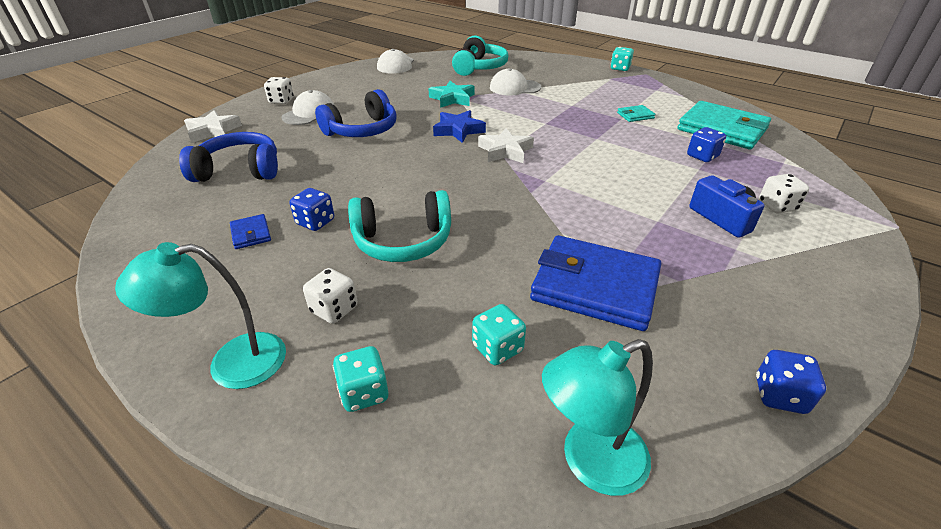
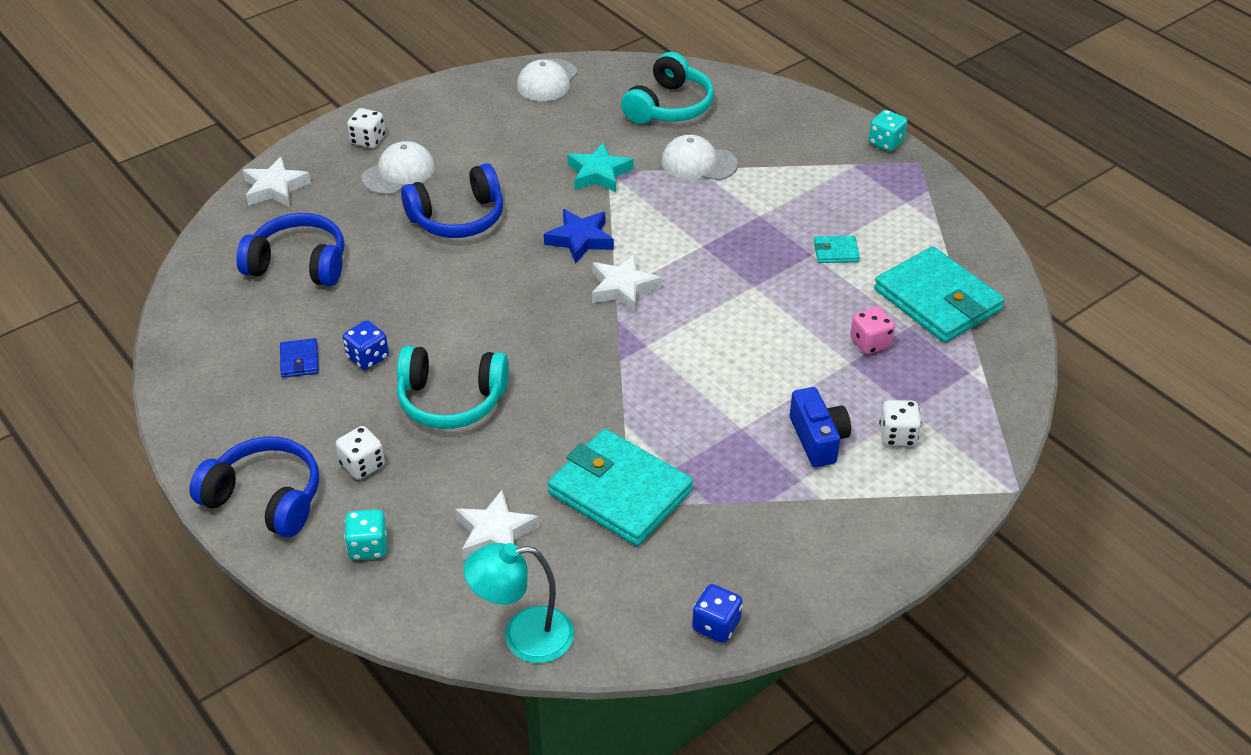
camera: 15 degrees right, 5 degrees up
(231, 363) = (265, 498): turquoise lamp -> blue headphones
(497, 348) = (495, 533): turquoise dice -> white star
(595, 286) = (620, 492): blue wallet -> turquoise wallet
(702, 156) = (870, 343): blue dice -> pink dice

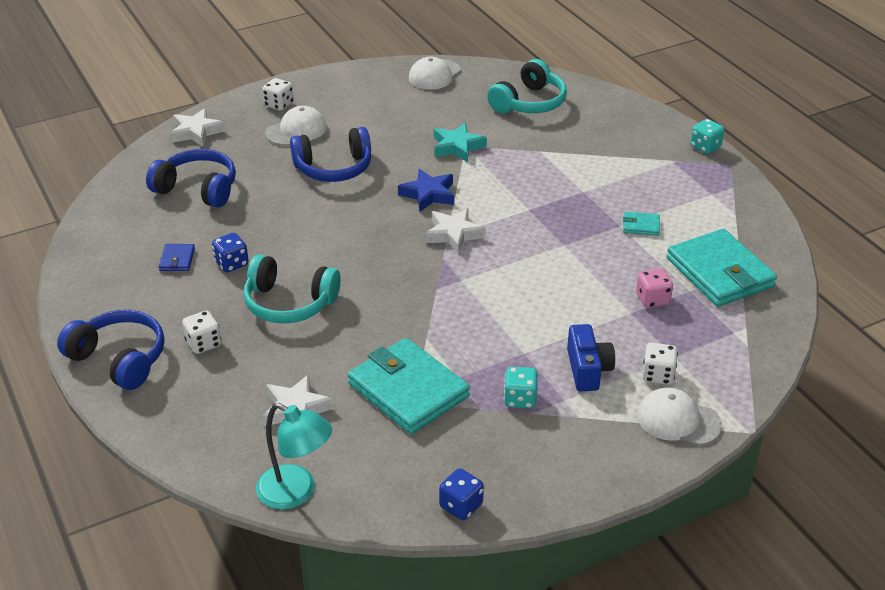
camera: 10 degrees right, 5 degrees down
(368, 547) = (190, 406): turquoise dice -> turquoise dice (520, 399)
(523, 637) = (296, 493): turquoise lamp -> turquoise lamp turned 150 degrees counterclockwise
(698, 163) = (542, 147): white cap -> white cap (678, 420)

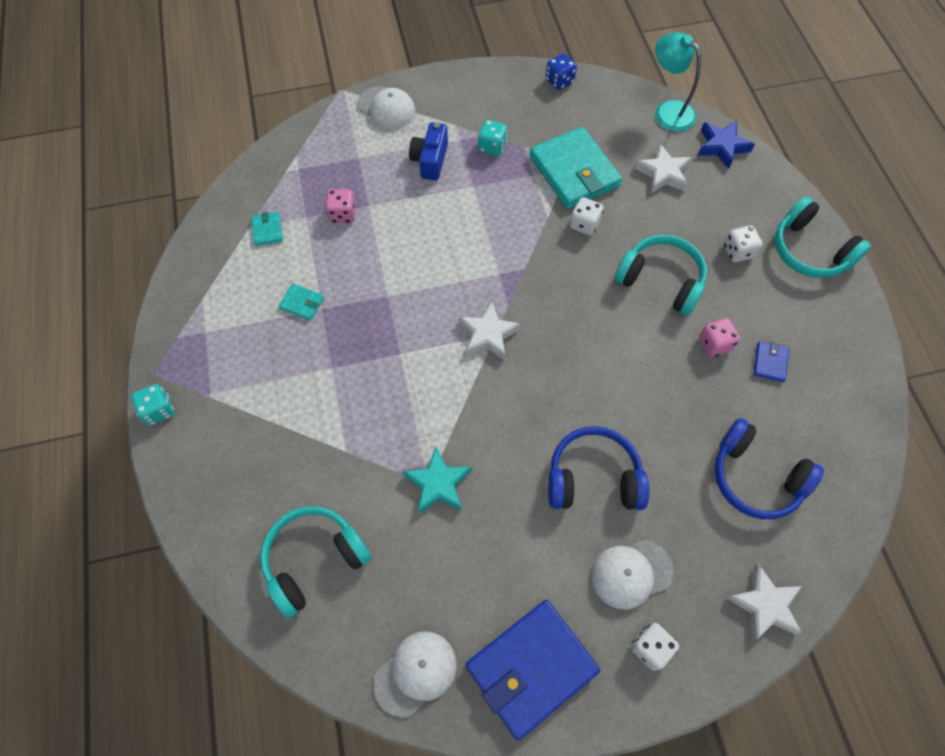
camera: 165 degrees left, 25 degrees up
(119, 359) = (809, 251): blue headphones -> turquoise headphones
(231, 264) = (714, 344): blue dice -> pink dice
(359, 87) = (531, 668): none -> blue wallet
(428, 194) = (496, 403): blue star -> blue star (722, 146)
(658, 375) = (380, 145): white dice -> white dice (584, 224)
(719, 272) = (267, 230): turquoise wallet -> turquoise wallet, size x0.43

